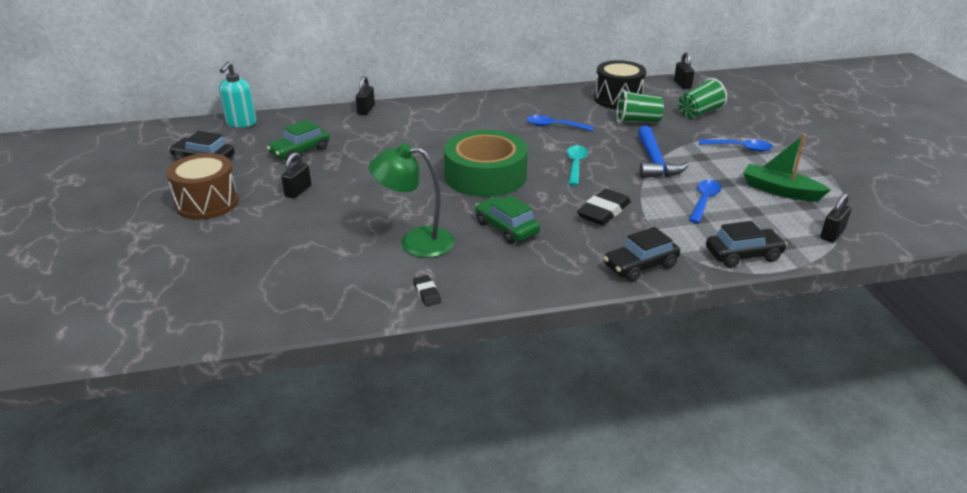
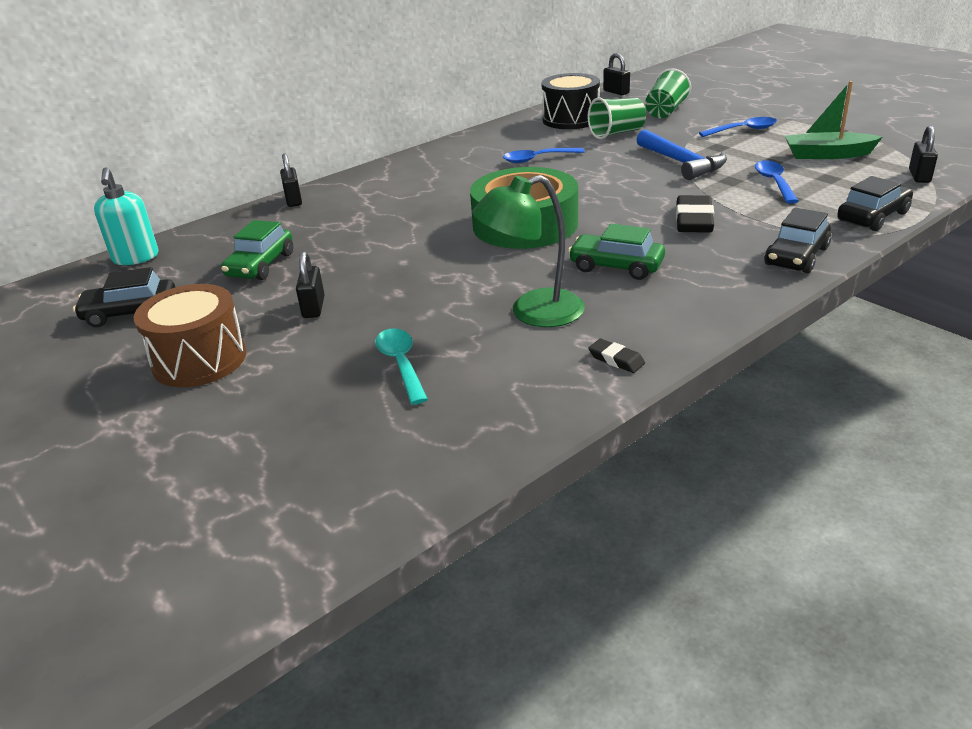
camera: 25 degrees left, 0 degrees up
(575, 165) = (608, 187): turquoise spoon -> turquoise spoon (401, 364)

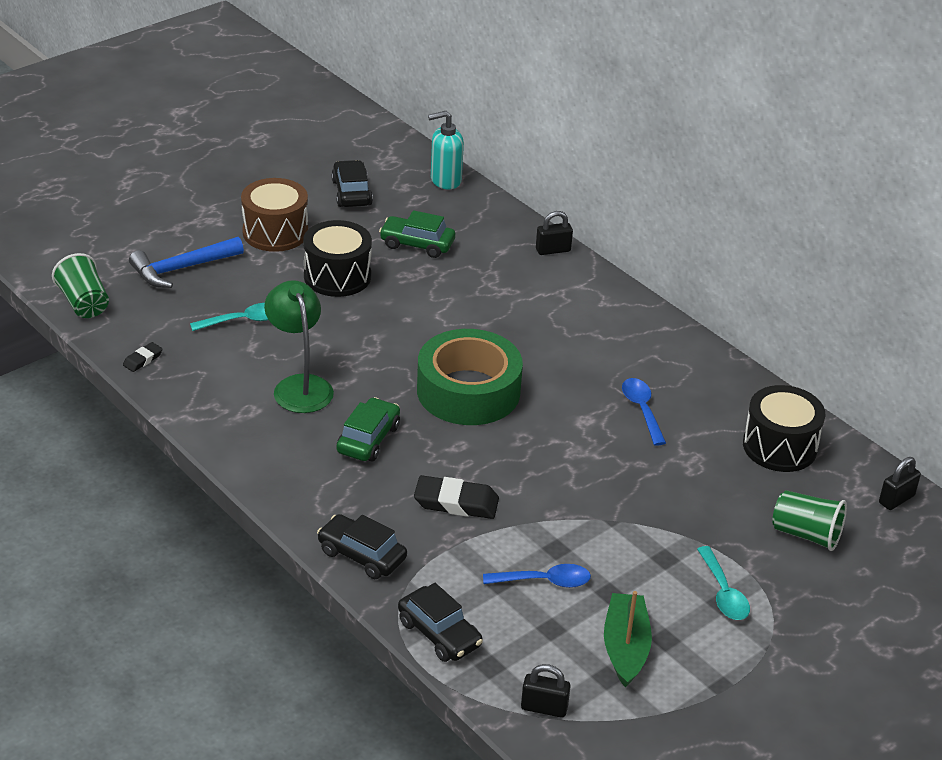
camera: 85 degrees right, 5 degrees up
(313, 307) = (337, 276): black padlock -> black drum
(616, 133) = (722, 480): green cup -> green cup (84, 303)
(616, 359) = (219, 422): black eraser -> black eraser (143, 359)
(681, 163) = (615, 519): blue hammer -> blue hammer (181, 269)
(743, 130) = (723, 593): blue spoon -> turquoise spoon

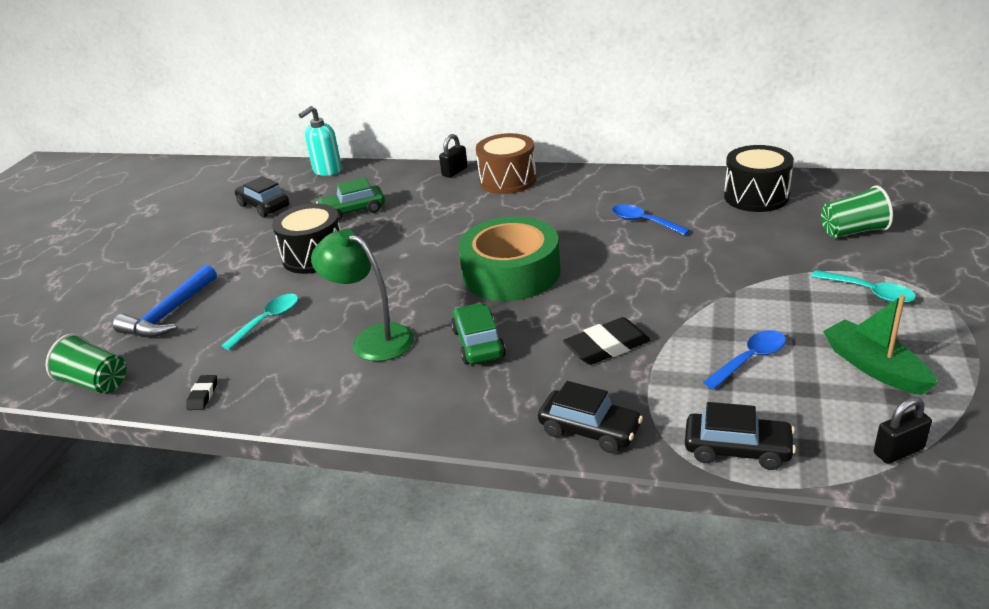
camera: 30 degrees left, 5 degrees down
(275, 232) = (228, 254): brown drum -> brown drum (507, 180)
(361, 555) = (589, 430): black car -> black car turned 150 degrees counterclockwise
(896, 499) = (864, 186): black padlock -> none

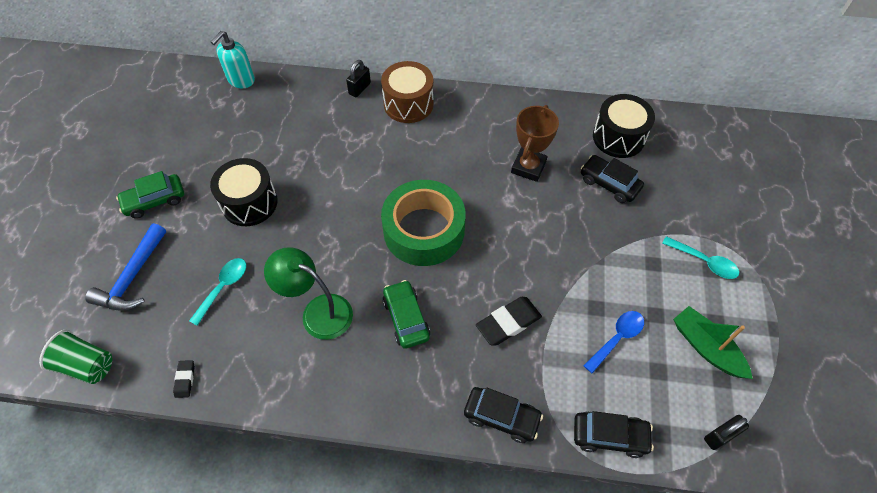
camera: 10 degrees left, 25 degrees up
(264, 206) = (190, 130): black car -> black car (609, 184)
(353, 211) = (274, 141): green car -> green car (155, 201)
(643, 222) = (528, 167): blue spoon -> brown trophy
(853, 231) = (693, 186): green cup -> none

